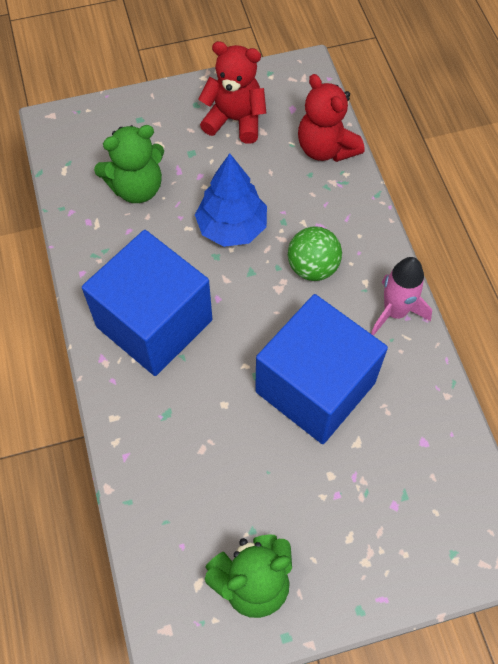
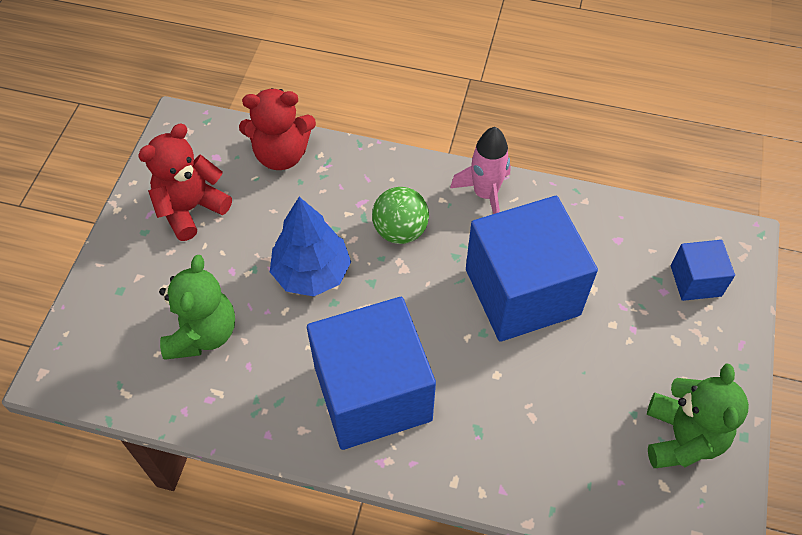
camera: 60 degrees left, 5 degrees down
(425, 530) = (695, 281): none -> blue cube

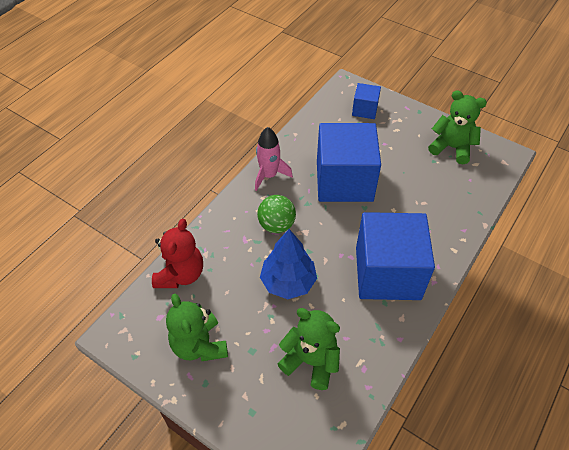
camera: 70 degrees left, 5 degrees down
(191, 208) = (199, 345): red teddy bear -> green teddy bear

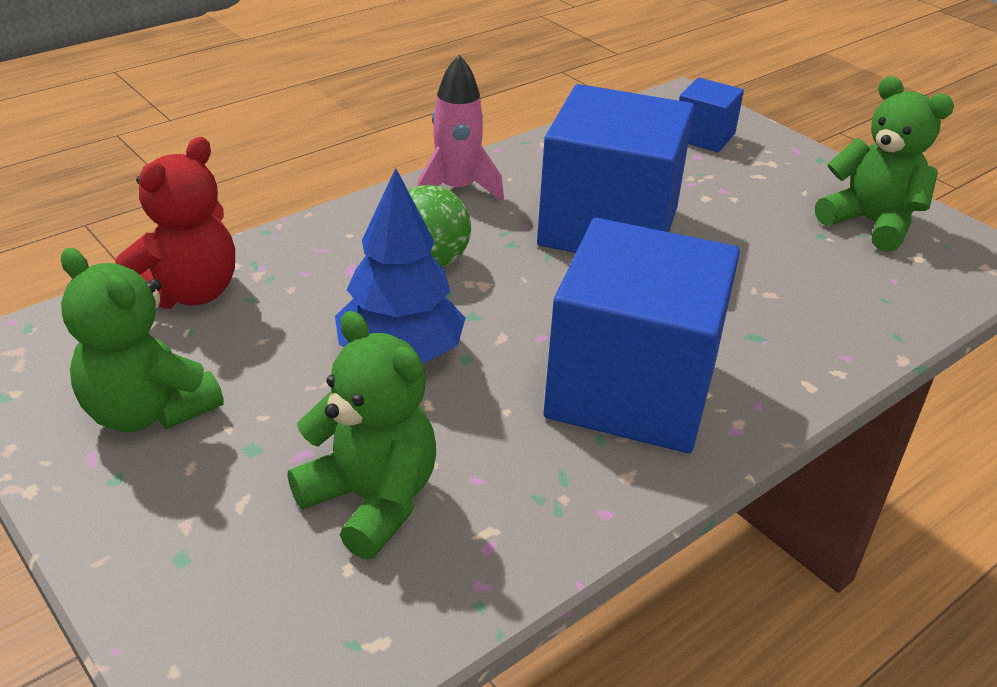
camera: 15 degrees right, 15 degrees down
(199, 345) = (148, 411): green teddy bear -> green teddy bear turned 45 degrees counterclockwise

